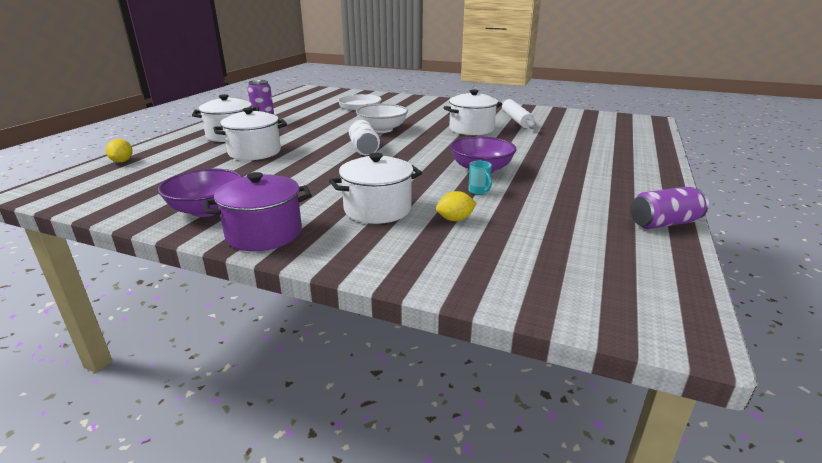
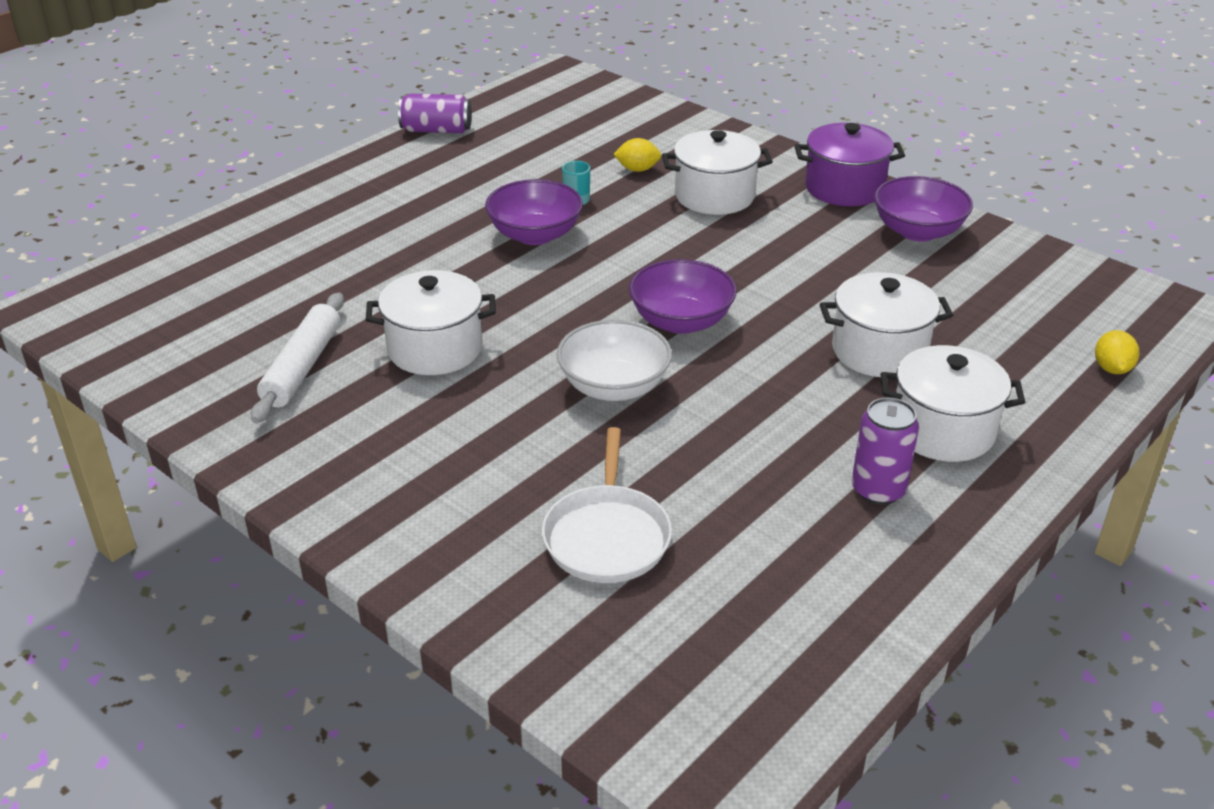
camera: 160 degrees left, 10 degrees up
(364, 149) = (681, 321): white can -> purple bowl

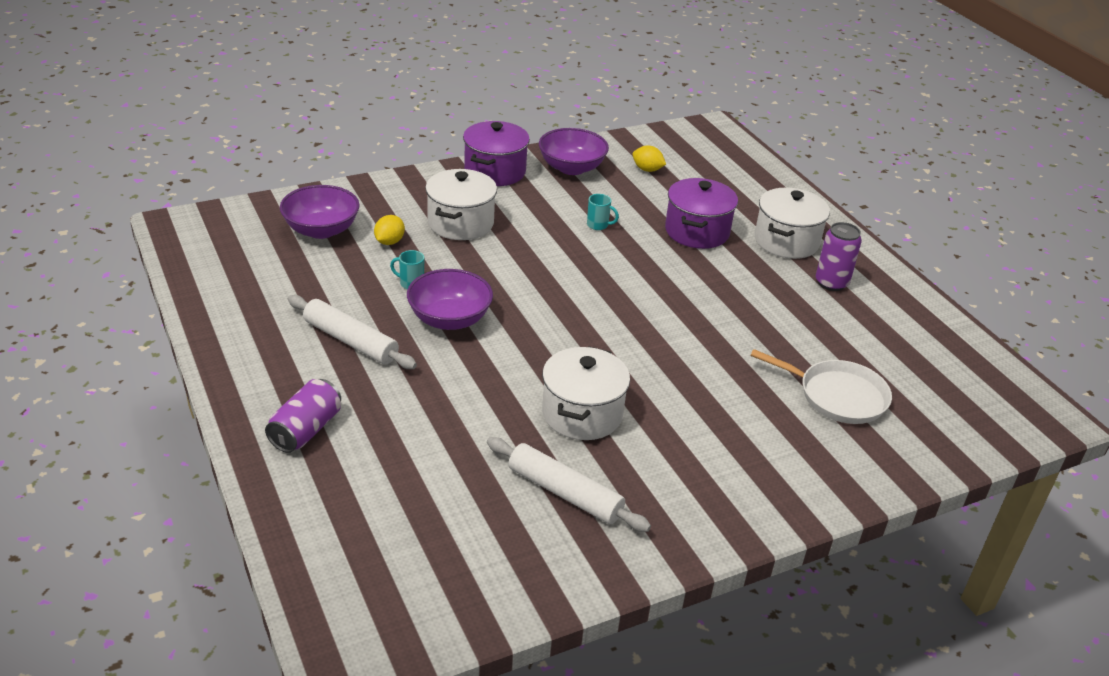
camera: 70 degrees left, 0 degrees up
(436, 130) = (214, 320): purple can -> purple can (306, 430)
(456, 196) = (350, 341): none -> white rolling pin
(614, 387) = (679, 344): white bowl -> none
(681, 321) = (617, 292): purple bowl -> purple bowl (321, 230)
(809, 278) = (598, 225): none -> turquoise mug
(879, 351) = (697, 232): white pot -> purple pot
(1112, 369) = (756, 169): yellow lemon -> yellow lemon (647, 170)

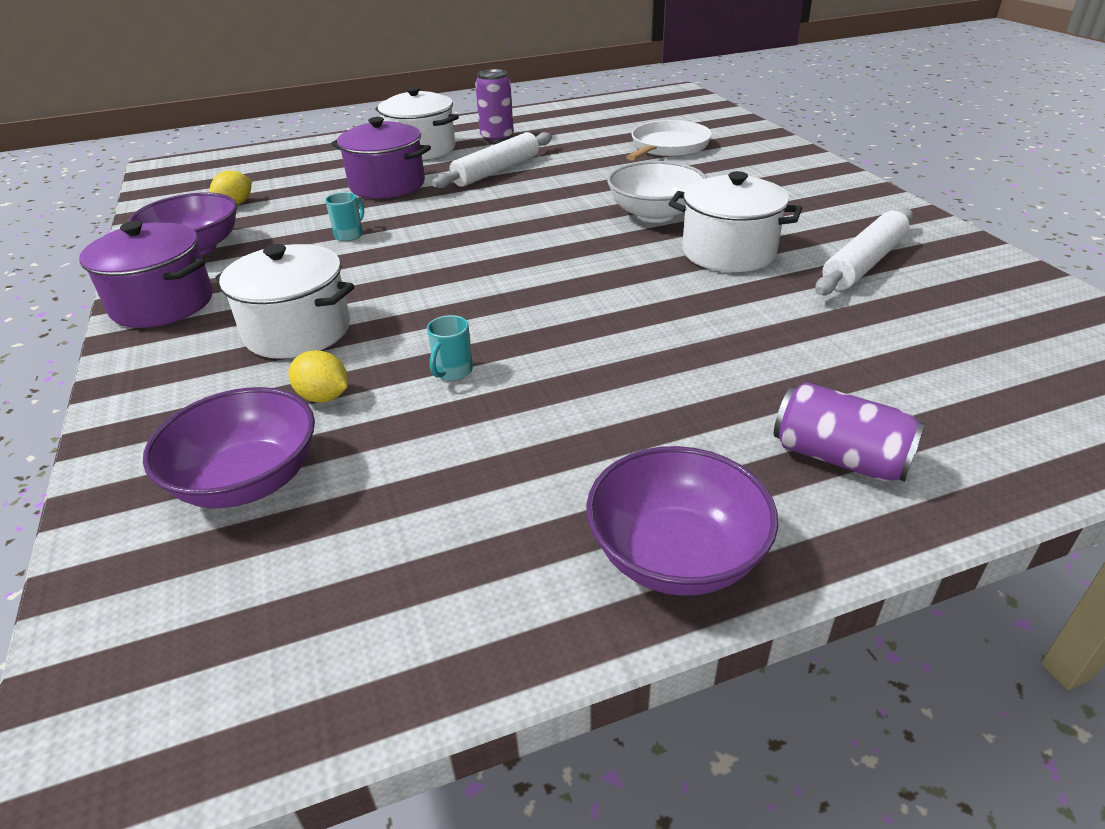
camera: 80 degrees left, 0 degrees up
(350, 341) = (605, 425): white rolling pin -> white rolling pin (496, 171)
(449, 319) = (548, 336): purple bowl -> purple bowl (676, 555)
(656, 377) = (655, 214): none -> white bowl

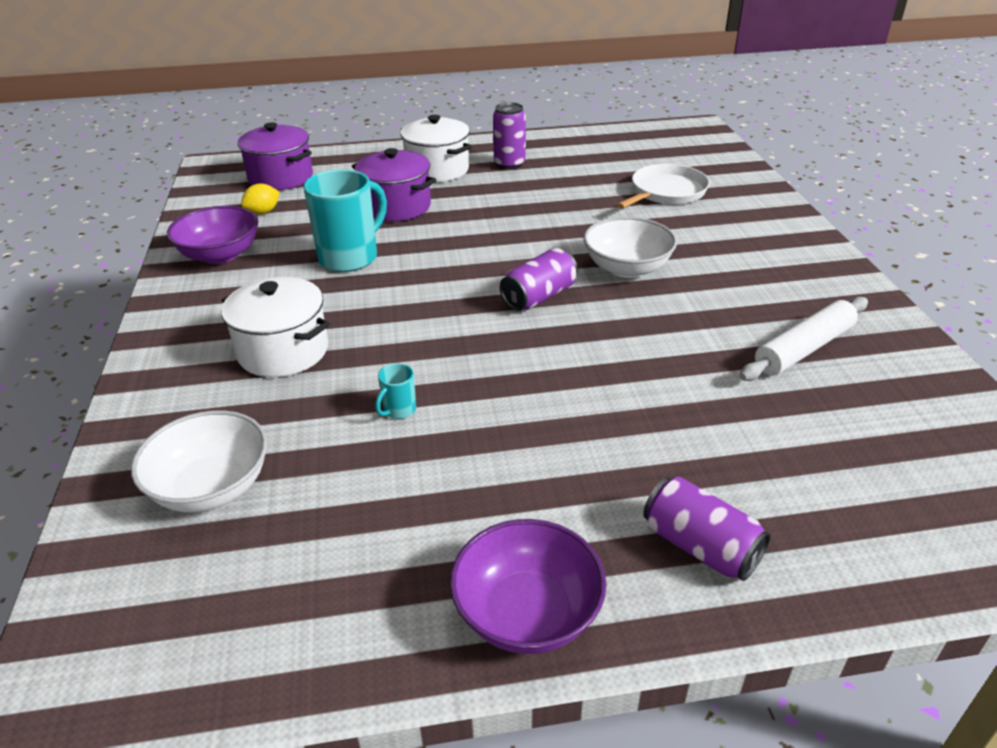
camera: 10 degrees right, 0 degrees up
(162, 304) = (182, 308): purple pot -> purple pot (281, 178)
(248, 481) = (212, 487): purple bowl -> white bowl
(324, 397) = (288, 419): yellow lemon -> none
(350, 235) = (350, 257): turquoise mug -> turquoise mug, size x2.33
(496, 171) = (497, 202): white rolling pin -> none
(572, 248) = (539, 296): none -> purple can
(728, 252) = (680, 319): white pot -> none

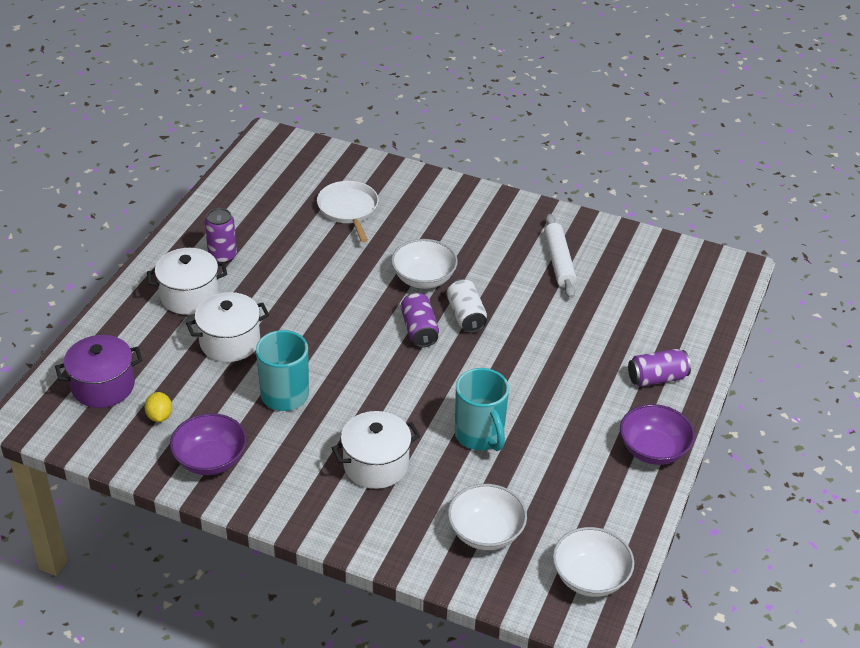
camera: 60 degrees left, 5 degrees up
(164, 651) = (590, 577): none -> white bowl
(396, 207) = (230, 342): purple pot -> white pot
(398, 410) = (480, 436): turquoise mug -> turquoise mug, size x2.33
(603, 318) = (466, 316): none -> white can

